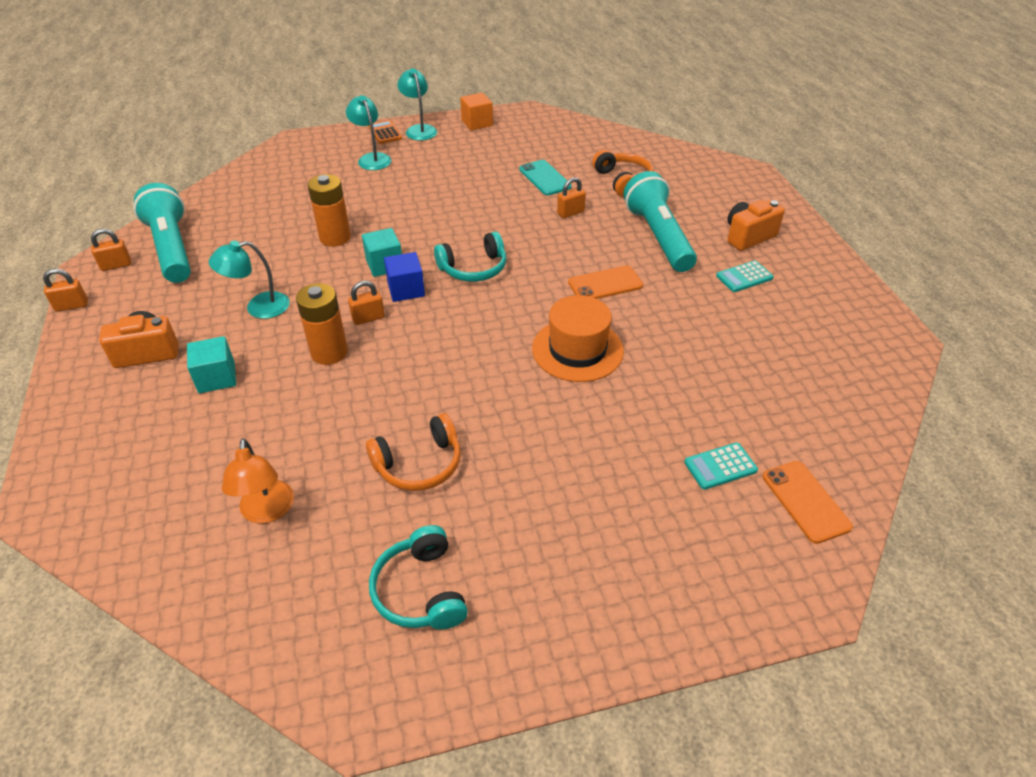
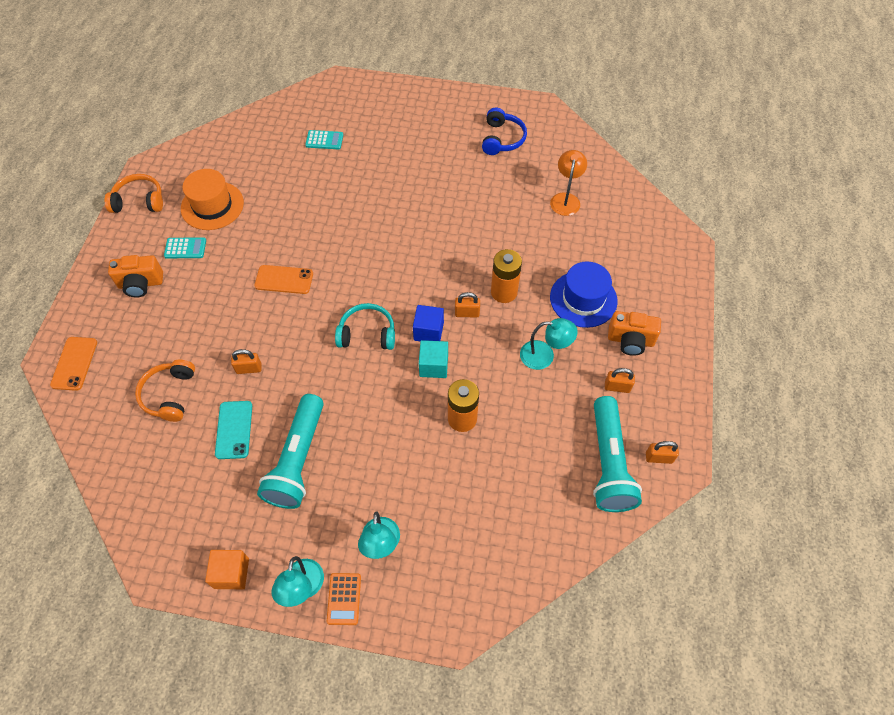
camera: 155 degrees left, 15 degrees up
(72, 306) = (692, 416): orange padlock -> orange padlock (617, 387)
(217, 377) = (583, 299): turquoise cube -> blue hat
(419, 464) = (477, 196): orange headphones -> orange headphones (139, 201)
(420, 590) = (502, 139): turquoise headphones -> blue headphones
(577, 350) = (343, 233): orange hat -> orange hat (212, 205)
(658, 237) = (205, 311): turquoise flashlight -> turquoise flashlight (298, 460)
(805, 501) = (301, 112): orange phone -> orange phone (74, 363)

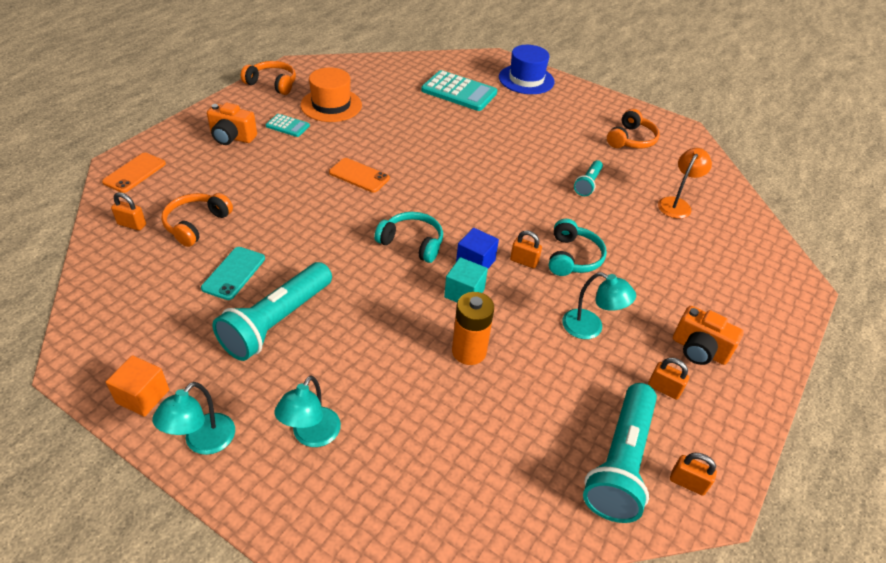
camera: 20 degrees right, 15 degrees down
(249, 369) = (281, 230): orange padlock -> orange padlock (132, 224)
(324, 140) = (459, 92): turquoise calculator -> turquoise calculator, size x1.93
(344, 599) = (238, 473): orange calculator -> none
(485, 206) = (588, 184): none -> turquoise flashlight
(502, 139) = (631, 139): blue headphones -> orange headphones
(504, 292) = (572, 257): orange battery -> turquoise headphones
(583, 299) = (659, 293): blue hat -> blue hat (526, 79)

